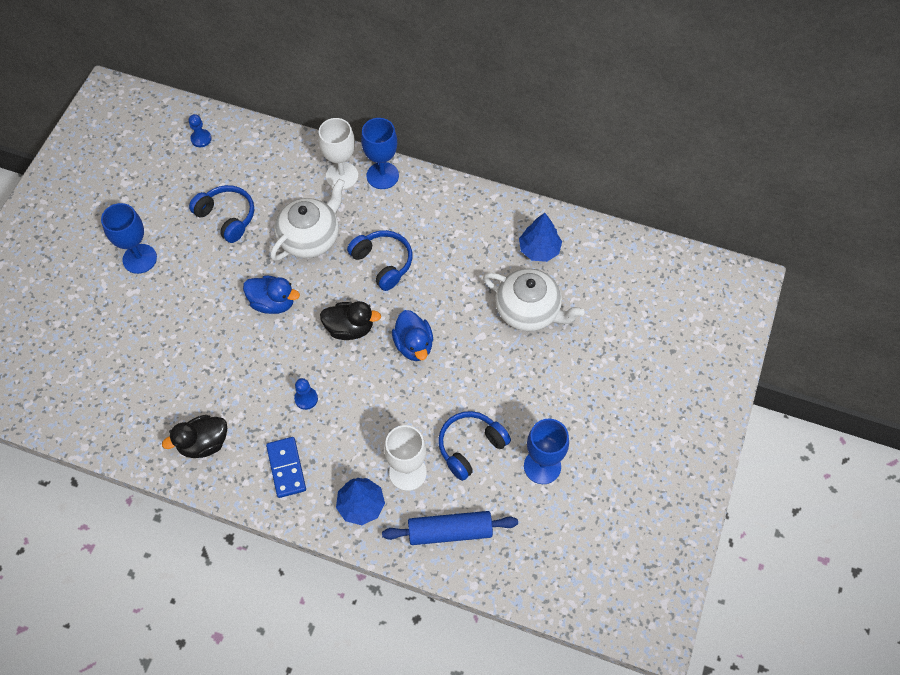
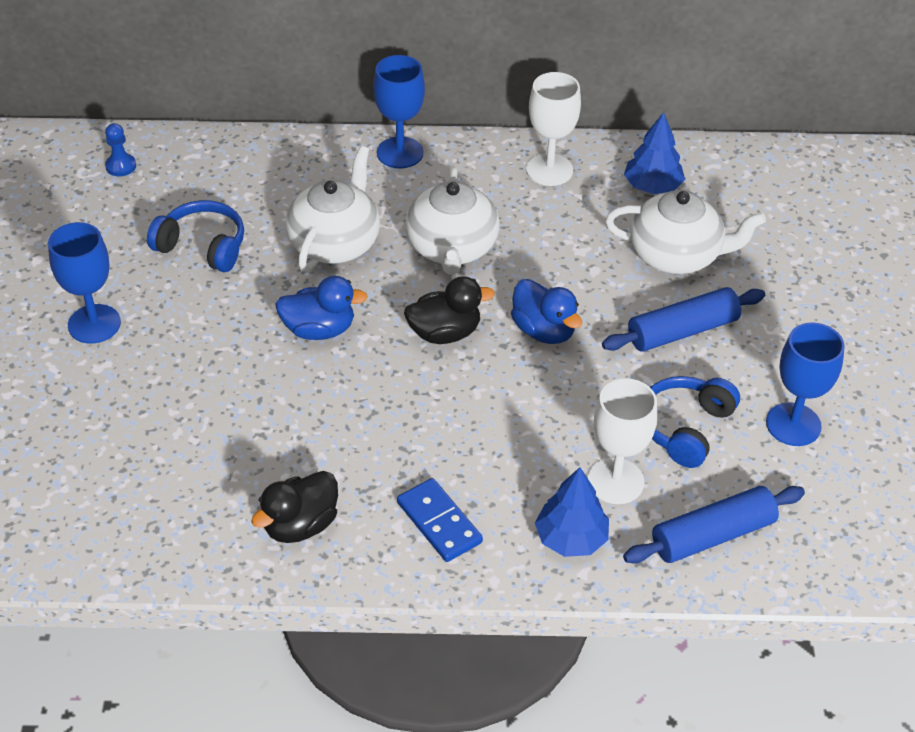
camera: 20 degrees left, 15 degrees down
(306, 399) = (425, 431): blue pawn -> none
(342, 176) = (344, 165): white goblet -> white goblet (549, 170)
(383, 263) = (451, 248): blue headphones -> white teapot
(504, 372) = (682, 331): none -> blue rolling pin

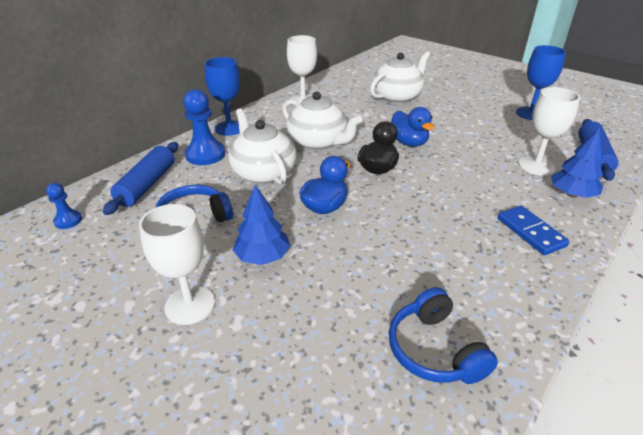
camera: 50 degrees left, 10 degrees down
(94, 324) = (190, 305): blue goblet -> white goblet
(300, 525) = (494, 291): black duck -> none
(322, 174) = (205, 154): none -> blue pawn
(439, 522) = (530, 232): blue domino -> blue domino turned 60 degrees clockwise
(544, 330) = (408, 142): blue duck -> blue duck turned 60 degrees clockwise
(652, 186) = (348, 86): blue tree -> blue tree (263, 256)
(682, 331) = (447, 113): blue rolling pin -> blue rolling pin (147, 185)
(685, 428) = (512, 136): blue headphones -> blue headphones (434, 350)

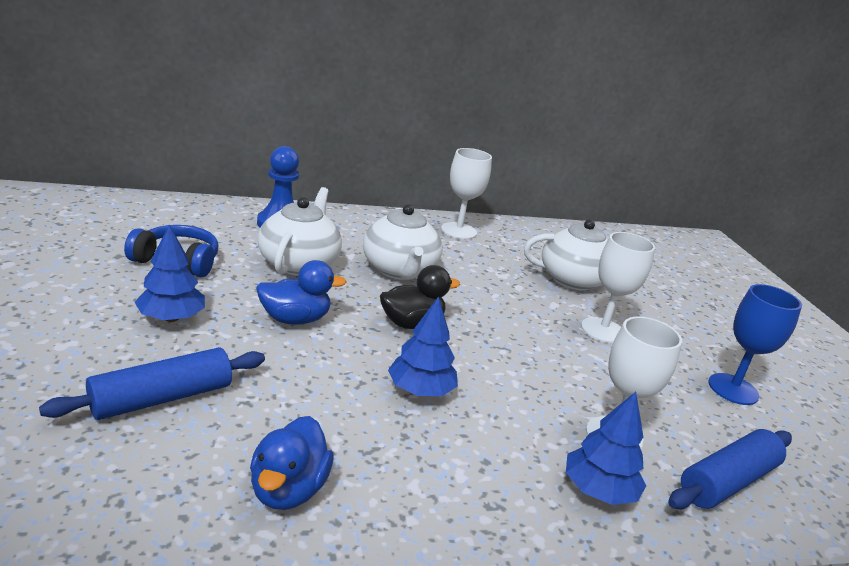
camera: 35 degrees right, 10 degrees down
(68, 220) = (101, 211): blue pawn -> none
(147, 185) = (195, 219): blue rolling pin -> blue rolling pin (162, 398)
(190, 305) = (62, 311): white goblet -> white goblet (603, 330)
(229, 128) = (341, 216): blue goblet -> none
(408, 142) = (496, 323): blue duck -> blue duck (288, 490)
(434, 350) = (151, 480): blue headphones -> none
(443, 201) = (420, 390): none -> blue tree
(530, 232) = (458, 481): blue domino -> none

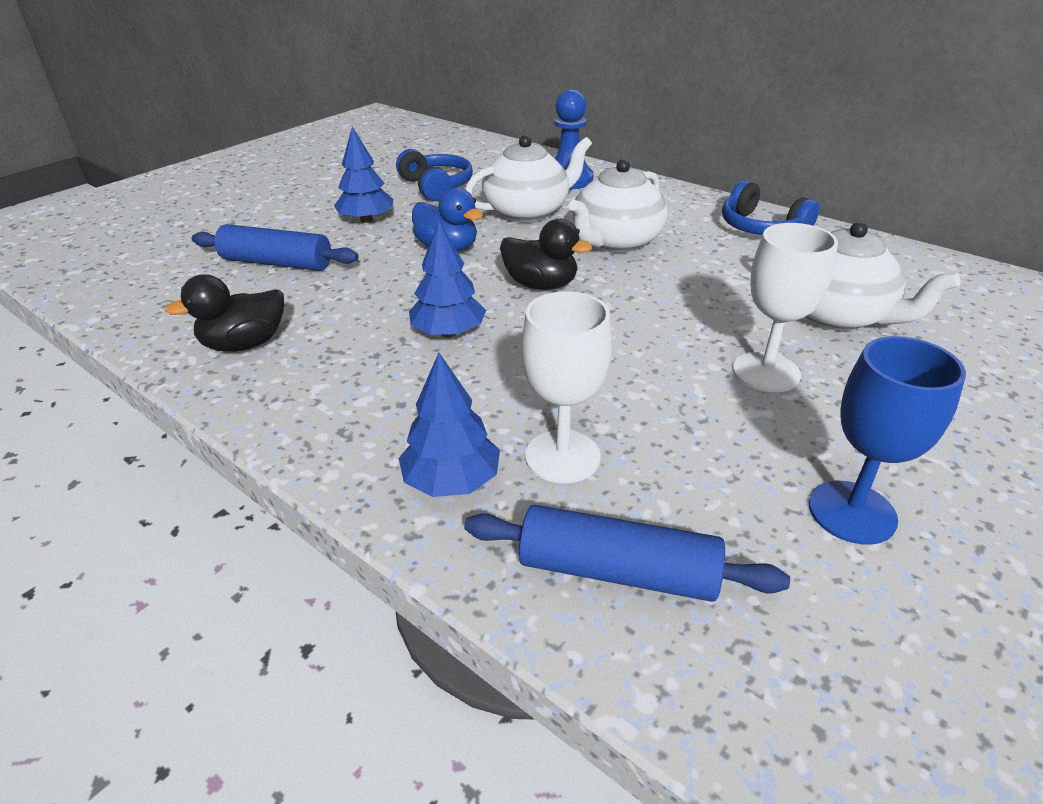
camera: 55 degrees right, 10 degrees up
(288, 490) = (244, 344): blue duck -> black duck
(458, 231) = (761, 228): white goblet -> blue headphones

